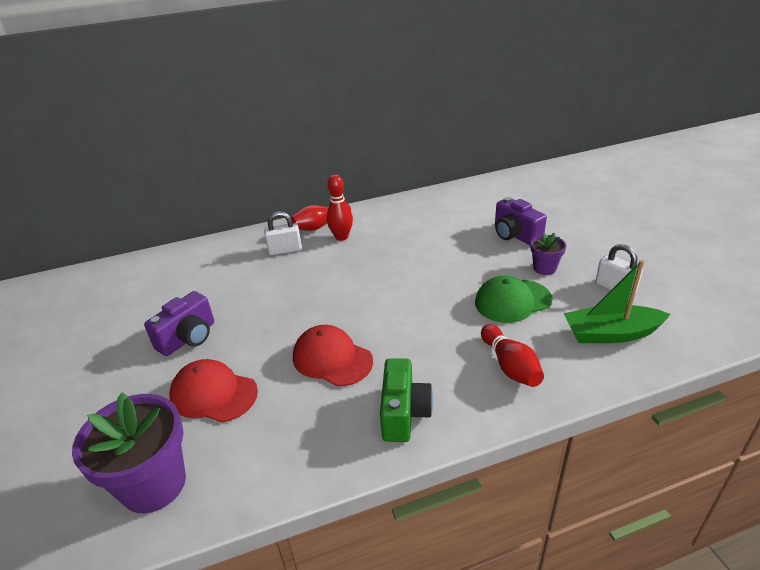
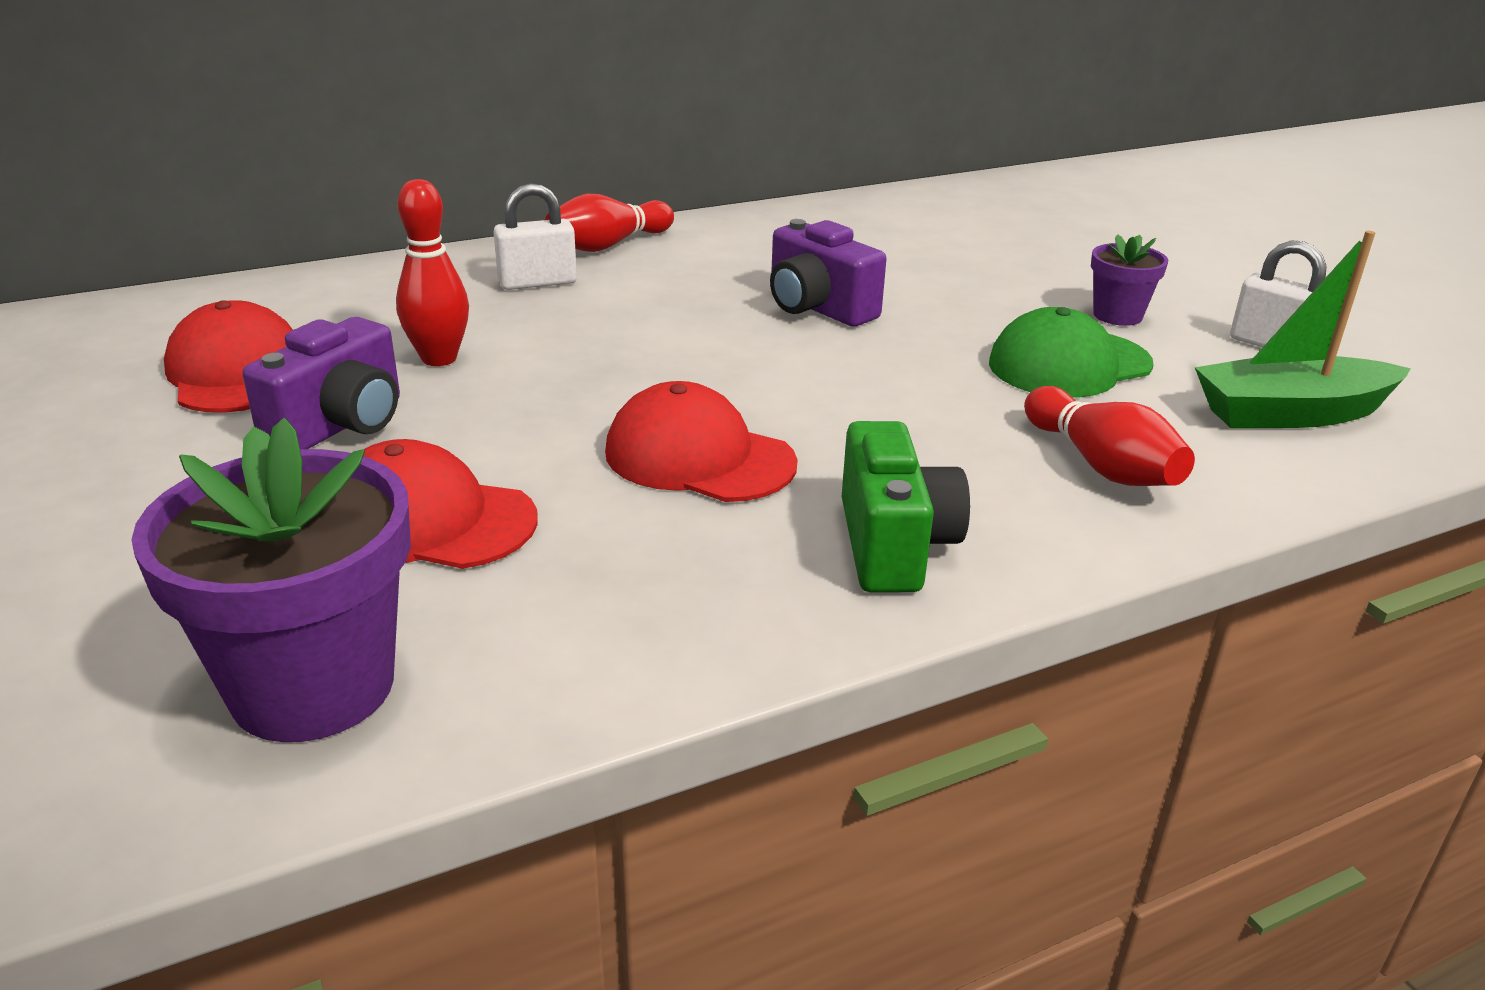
camera: 10 degrees left, 5 degrees down
(153, 306) = (237, 372): none -> red cap
(341, 237) = (662, 264): red bowling pin -> red bowling pin (439, 358)
(515, 235) = (1038, 266): purple camera -> purple camera (817, 308)

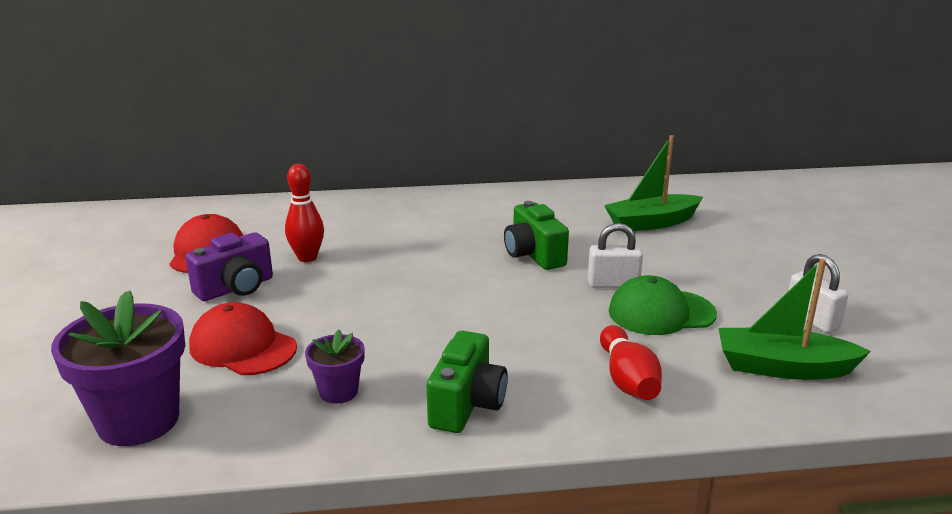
camera: 20 degrees right, 5 degrees down
(537, 282) = (388, 219): white padlock -> white padlock (613, 284)
(608, 245) = (443, 200): red bowling pin -> none
(699, 457) = (400, 335): red cap -> none
(817, 308) = (533, 255): purple camera -> green camera
(953, 244) = (651, 223): none -> green boat
(1117, 315) = (720, 285): purple flower pot -> purple flower pot (338, 392)

